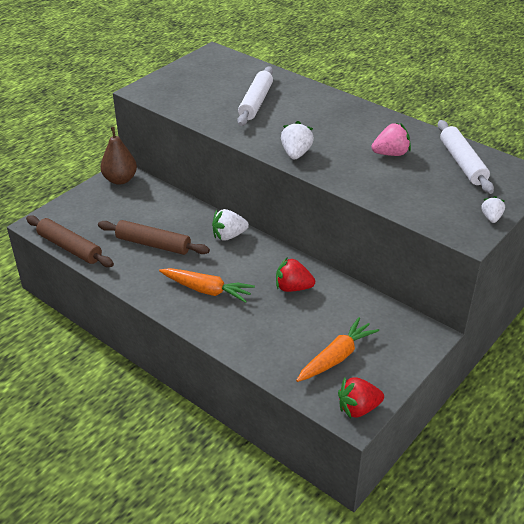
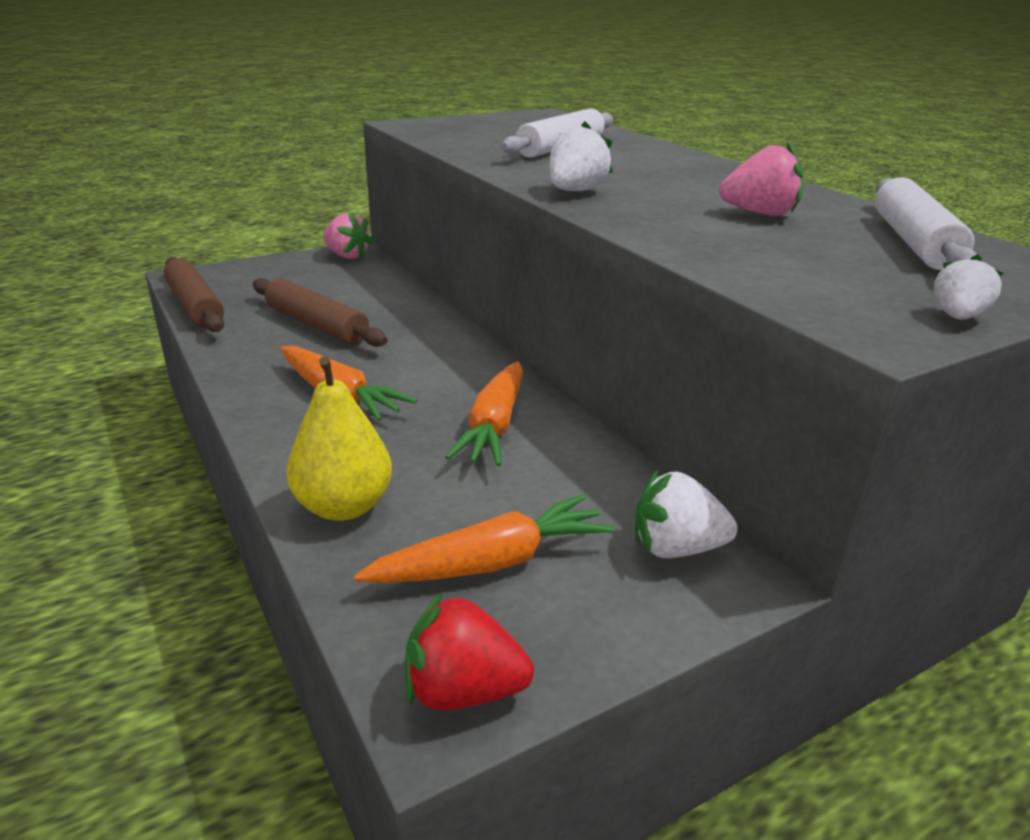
camera: 20 degrees right, 10 degrees down
(120, 180) = (347, 256): brown pear -> pink strawberry
(229, 236) = (443, 338): white strawberry -> white strawberry (676, 548)
(259, 350) = (343, 506): none -> yellow pear
(293, 288) = (494, 426): red strawberry -> orange carrot

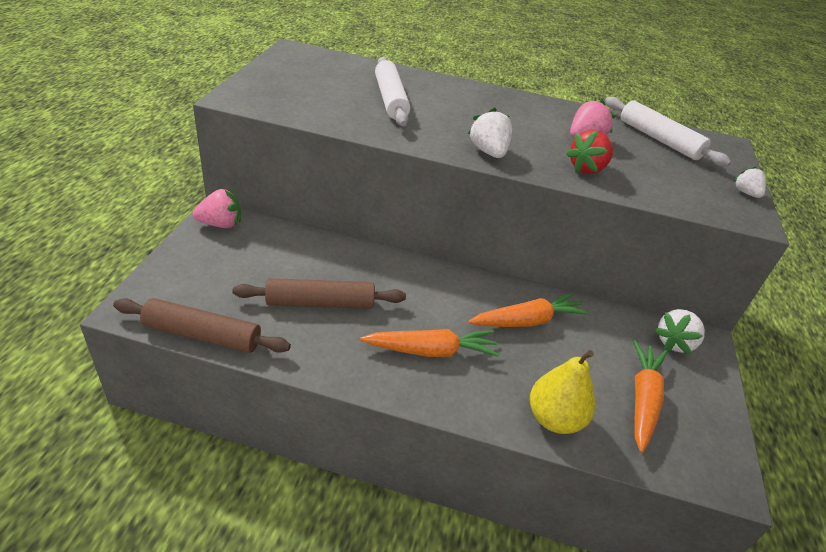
camera: 50 degrees left, 10 degrees up
(463, 691) = (720, 464): red strawberry -> red strawberry (587, 169)
(494, 426) = (527, 321): orange carrot -> orange carrot turned 75 degrees counterclockwise

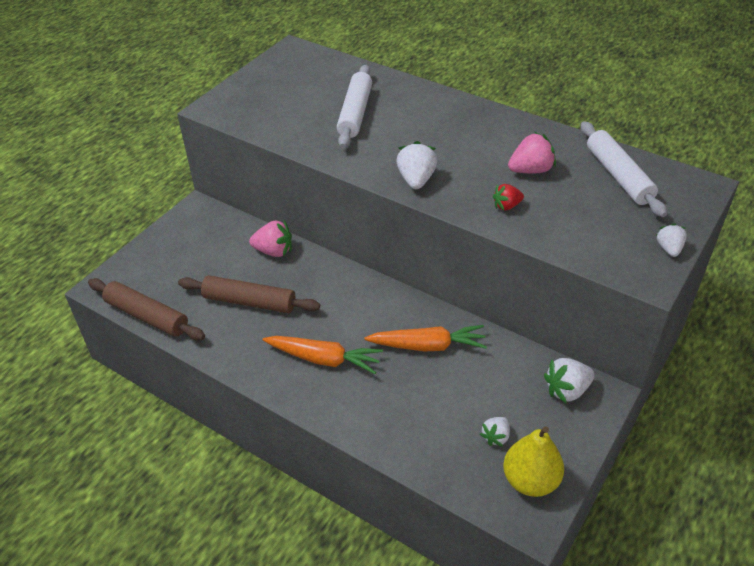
camera: 25 degrees right, 5 degrees up
(221, 224) = (197, 217): pink strawberry -> pink strawberry (274, 251)
(554, 419) = (401, 437): yellow pear -> yellow pear (530, 480)
(587, 169) = (506, 206): red strawberry -> red strawberry, size x0.63
(642, 400) = (496, 437): orange carrot -> white strawberry

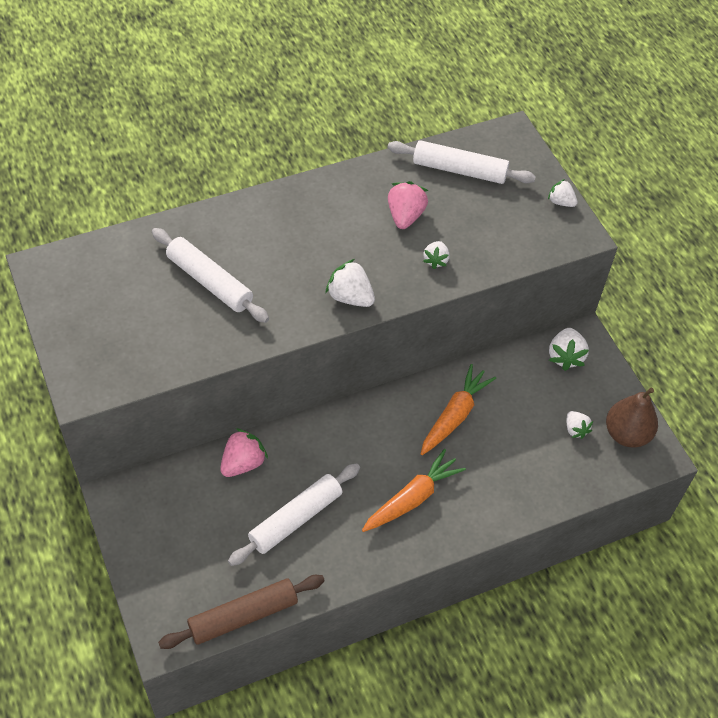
camera: 60 degrees left, 10 degrees up
(249, 302) = (296, 519): brown rolling pin -> white rolling pin
(506, 206) = (435, 260): red strawberry -> white strawberry
(530, 480) = (626, 434): yellow pear -> brown pear

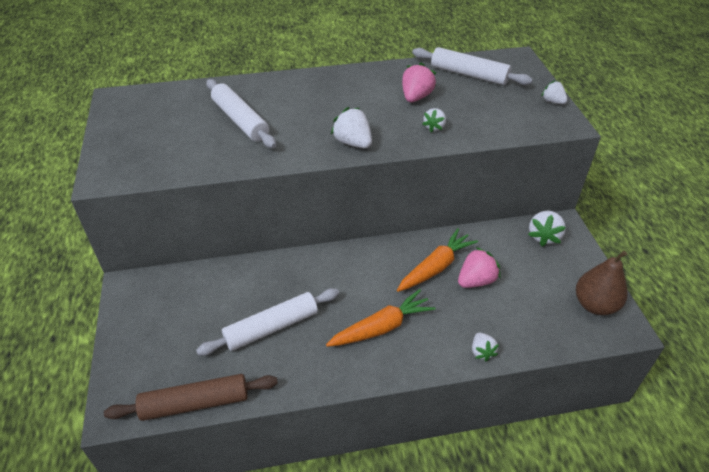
camera: 15 degrees right, 10 degrees down
(243, 463) = (242, 276): pink strawberry -> pink strawberry (476, 280)
(575, 429) = (545, 294): white strawberry -> white strawberry (482, 352)

